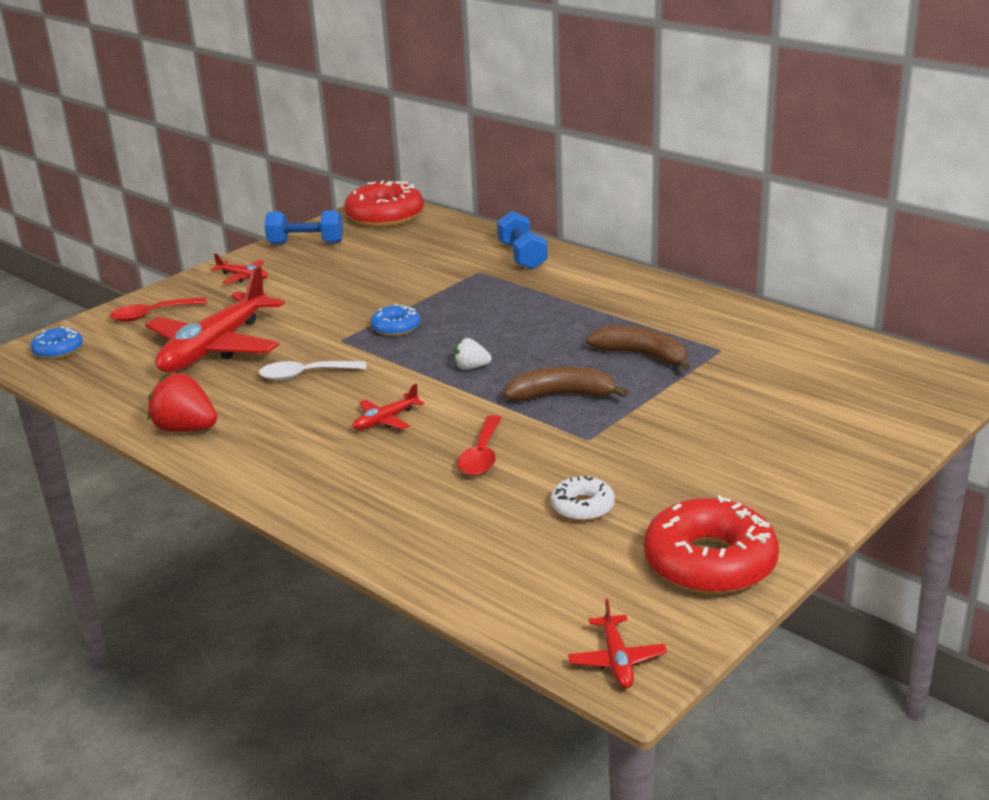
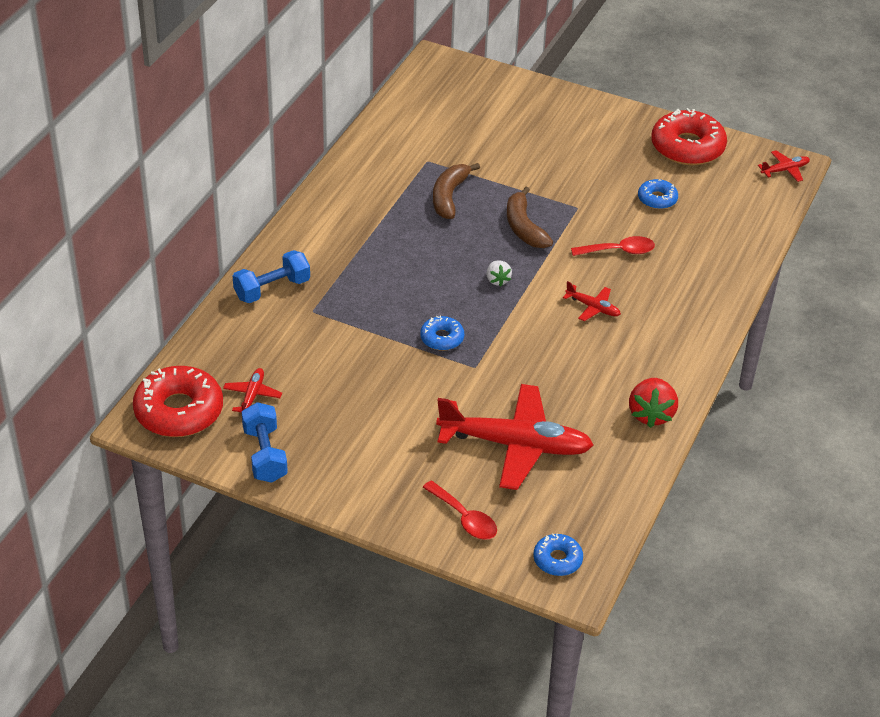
camera: 110 degrees left, 15 degrees up
(243, 277) = (361, 478): red plane -> red plane (252, 396)
(304, 375) = (543, 371): white spoon -> none
(582, 507) = (657, 199): white donut -> blue donut

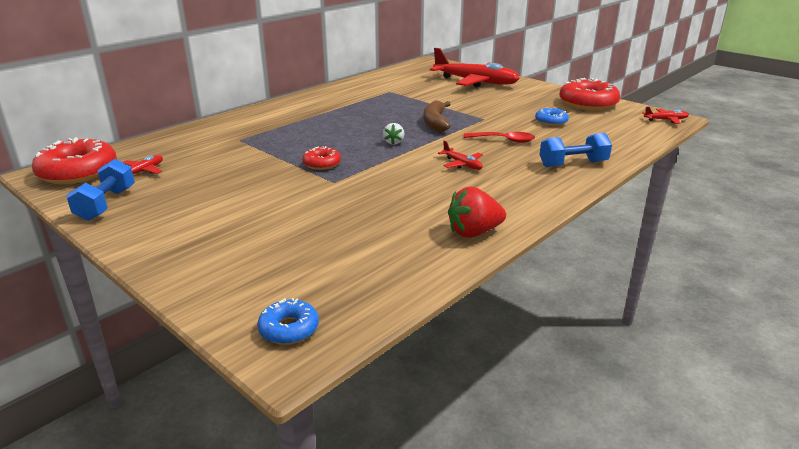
camera: 20 degrees right, 15 degrees down
(272, 289) = (223, 127): blue dumbbell -> blue dumbbell (573, 164)
(442, 338) = (322, 164): blue donut -> red donut
(449, 196) = (391, 105): brown banana -> none
(464, 518) = (226, 275): red spoon -> none
(514, 445) = (324, 232): red plane -> red plane (475, 82)
(651, 414) = (474, 232): red strawberry -> red strawberry turned 45 degrees clockwise

